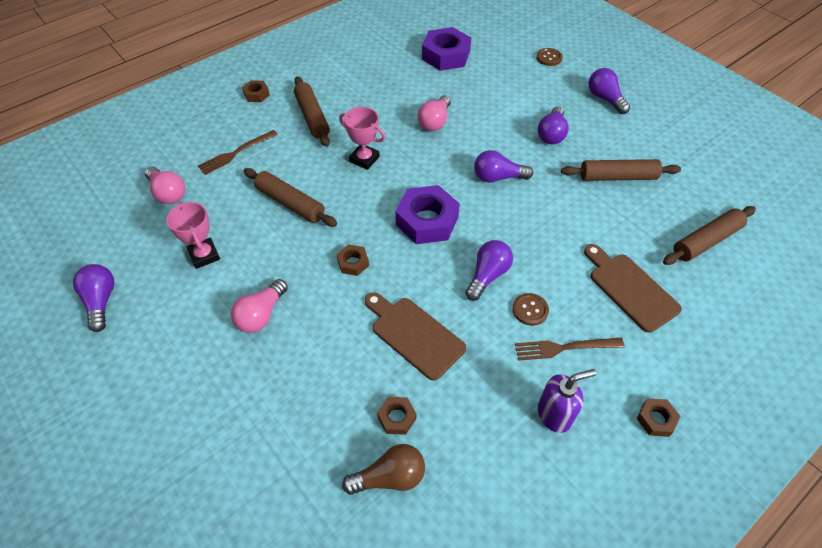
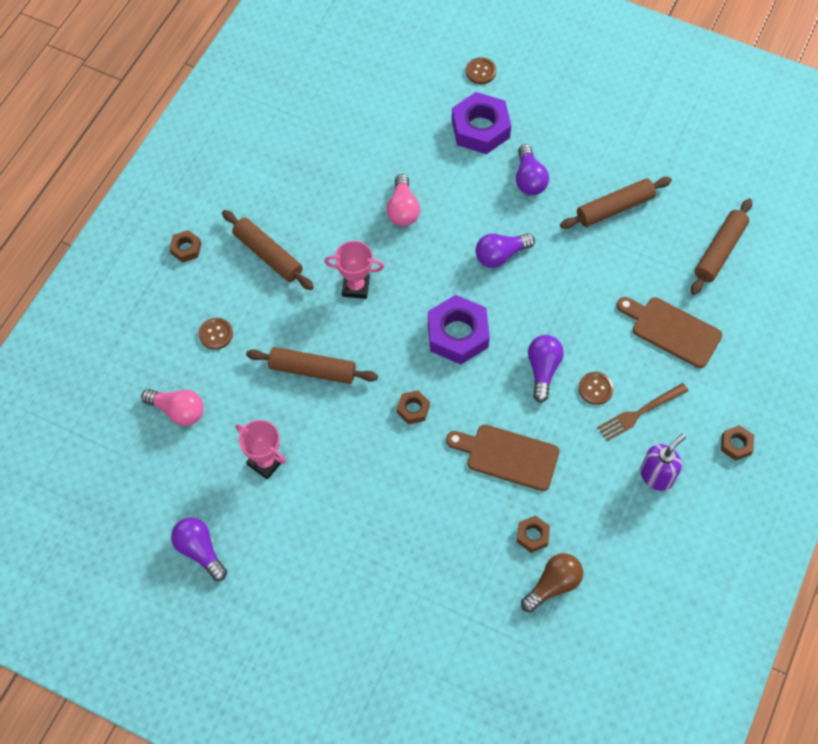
camera: 25 degrees left, 10 degrees up
(236, 153) = (216, 334): brown fork -> brown button
(261, 314) = (360, 497): pink light bulb -> none
(446, 55) = (366, 110): purple nut -> purple nut (480, 128)
(605, 99) = (563, 109): purple light bulb -> none

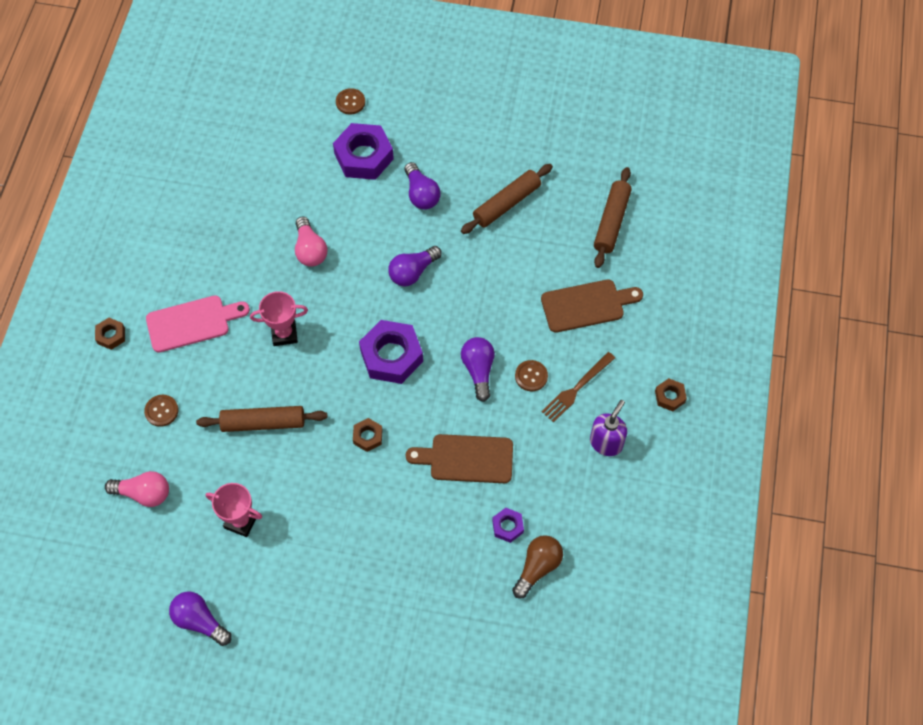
camera: 15 degrees left, 0 degrees up
(268, 255) = (192, 323): brown rolling pin -> pink cutting board
(532, 535) = (507, 526): brown nut -> purple nut
(672, 330) = (587, 305): brown cutting board -> brown cutting board turned 150 degrees clockwise

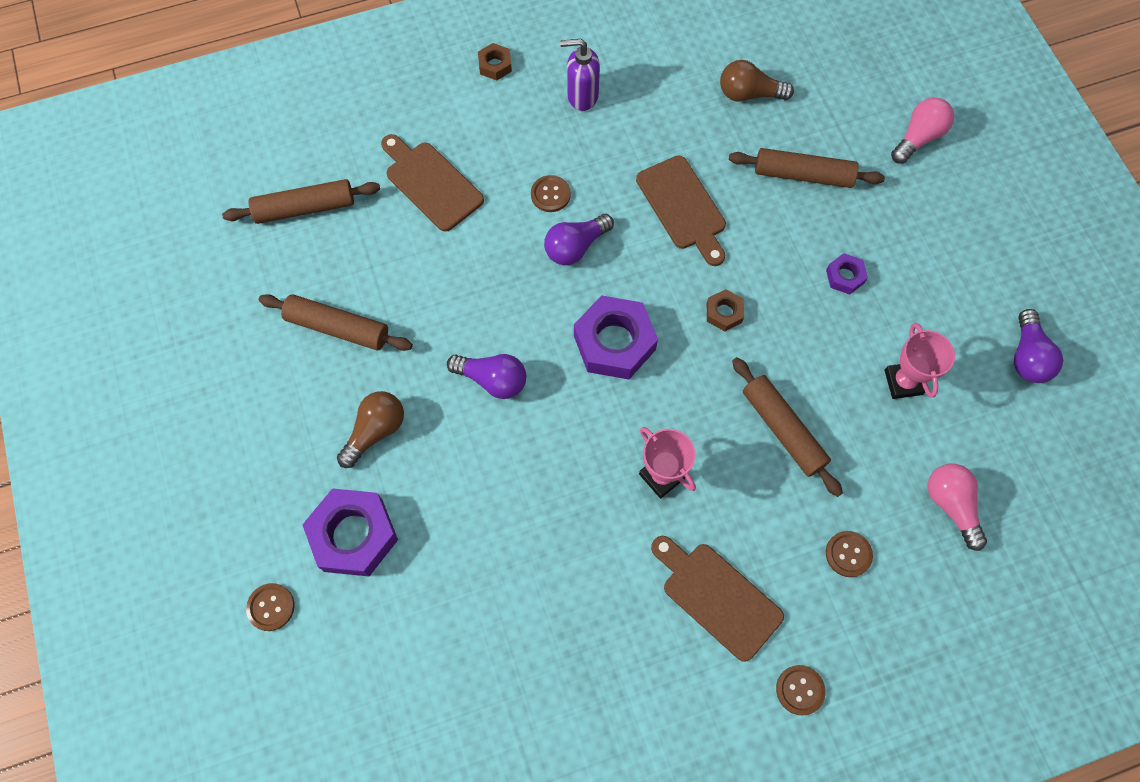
camera: 120 degrees left, 5 degrees up
(111, 335) = (800, 690): brown nut -> brown button
(192, 323) = (717, 596): pink cutting board -> brown cutting board
(310, 250) = (531, 517): pink light bulb -> pink light bulb (918, 138)
(421, 194) = (375, 431): purple light bulb -> brown light bulb
(441, 561) = (803, 175): none -> brown rolling pin
(507, 526) = (727, 137): purple nut -> purple nut (845, 276)
(576, 388) = (538, 147): brown fork -> none

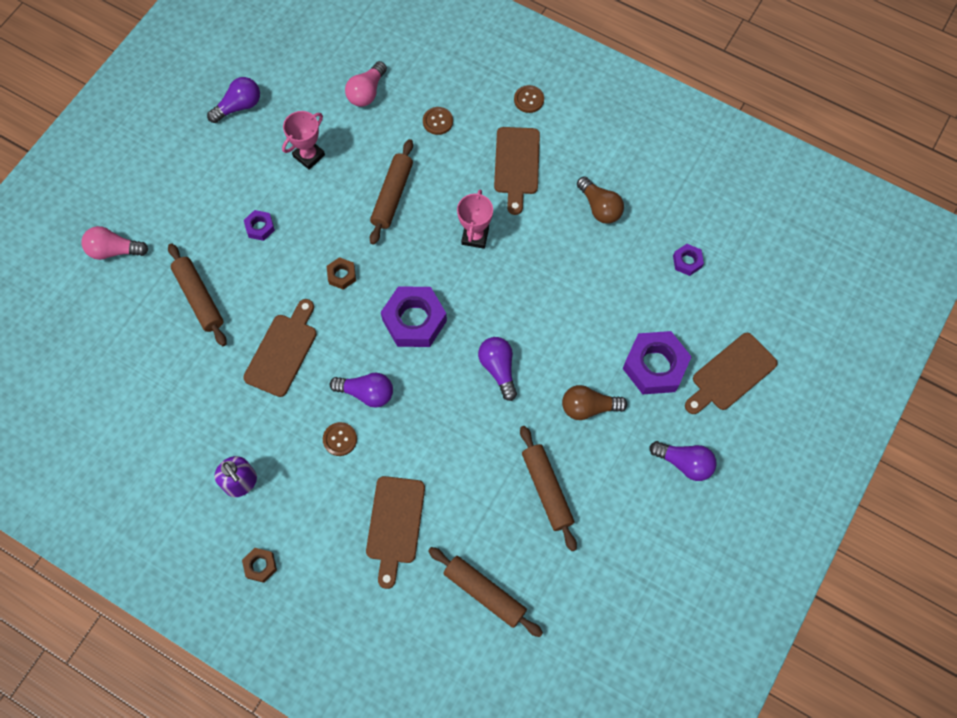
camera: 130 degrees left, 0 degrees up
(237, 473) = (684, 463): none -> purple light bulb
(271, 607) = (730, 374): brown button -> brown cutting board
(432, 685) = (687, 261): none -> purple nut
(749, 94) = (154, 375): brown light bulb -> brown light bulb (599, 207)

